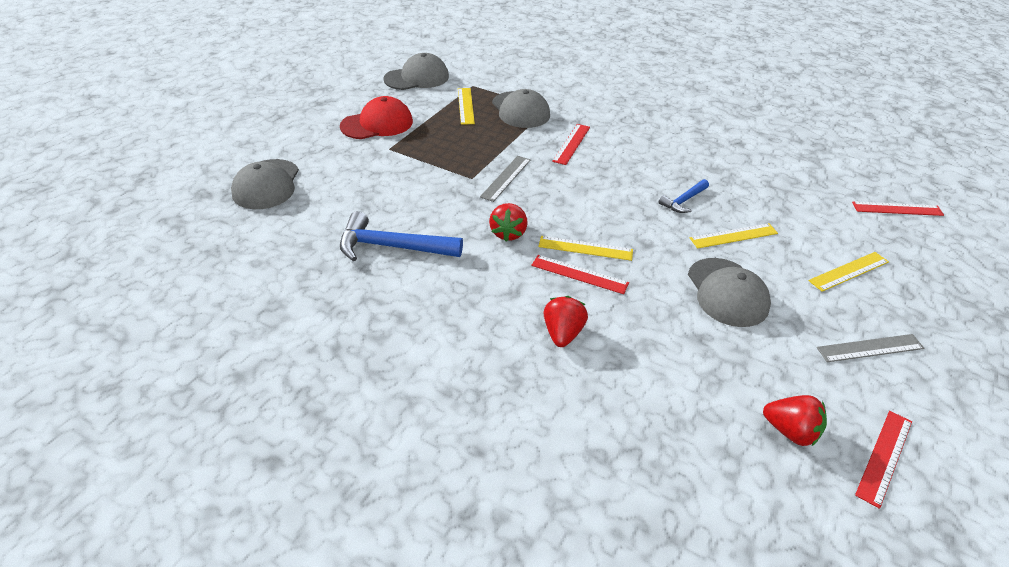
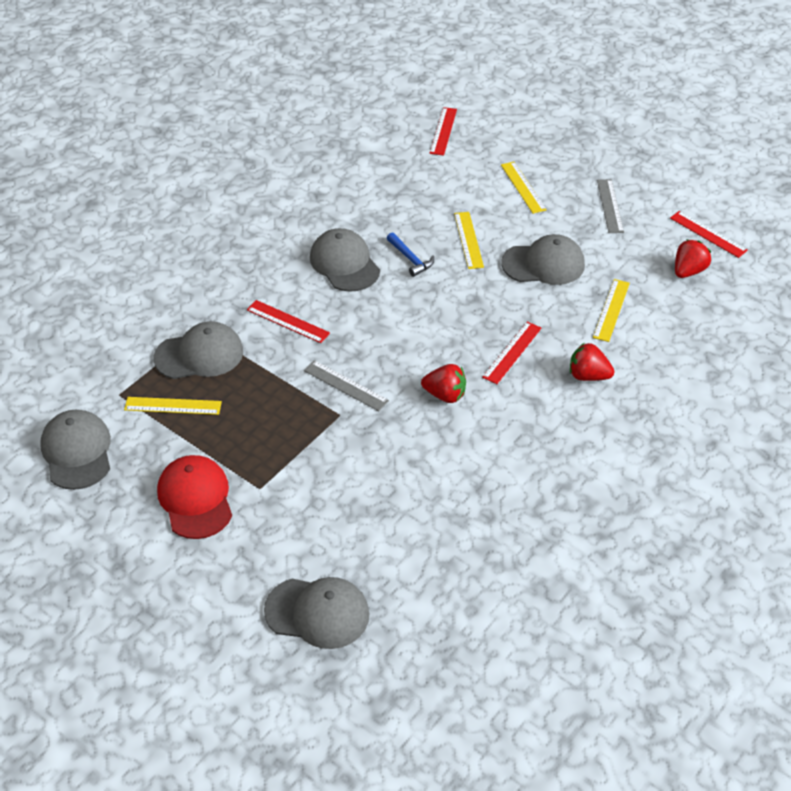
camera: 80 degrees left, 5 degrees up
(392, 247) = (456, 489): blue hammer -> none
(585, 248) = (475, 342): yellow ruler -> yellow ruler (611, 310)
(656, 165) = (344, 264): none -> grey cap

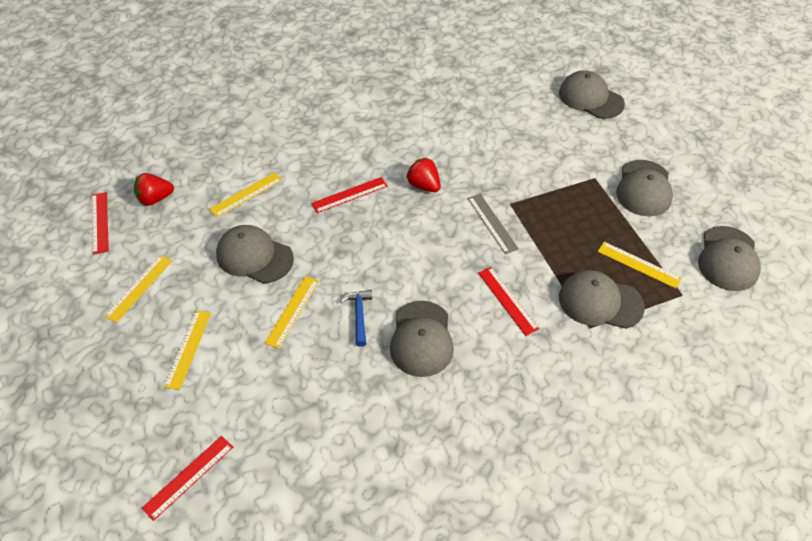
camera: 150 degrees left, 5 degrees up
(195, 499) = (644, 188): red cap -> grey cap
(588, 376) = (313, 156): red strawberry -> none
(610, 206) = (139, 288): grey ruler -> yellow ruler

